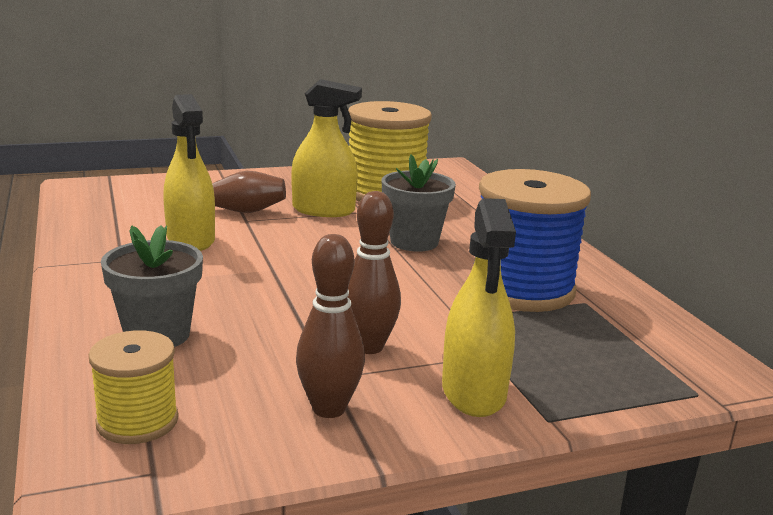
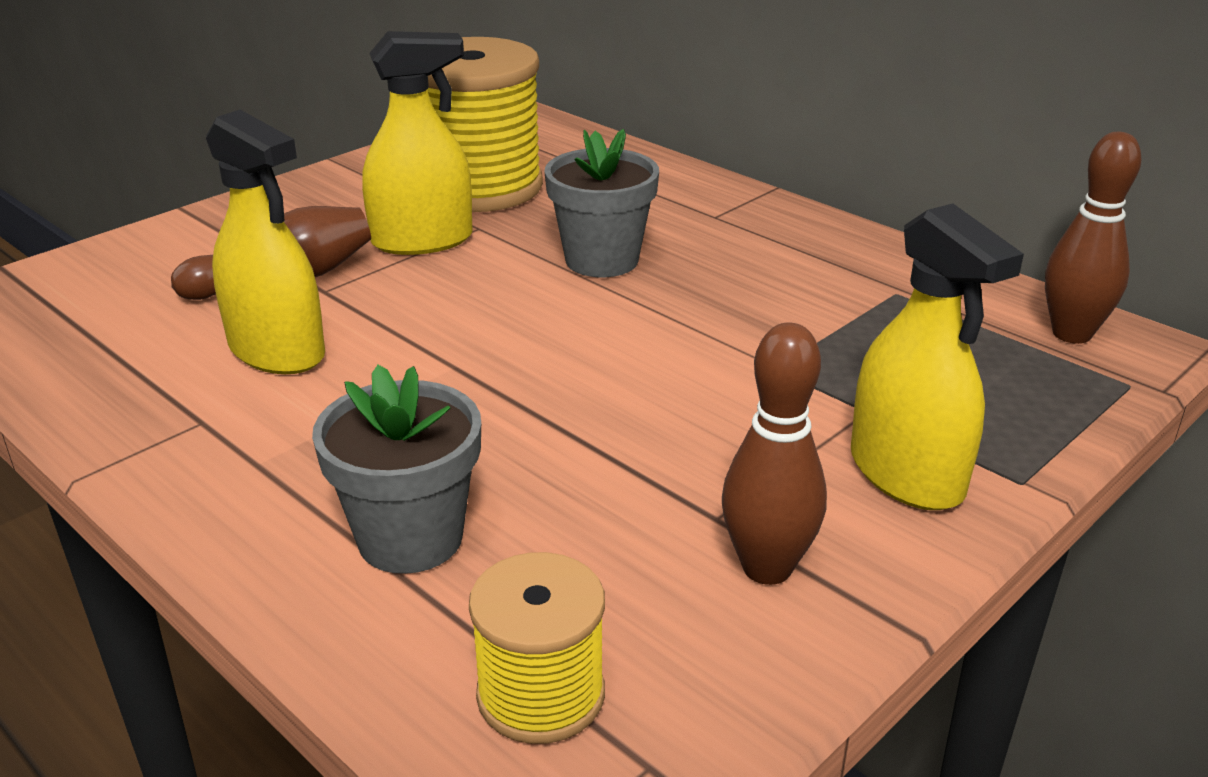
camera: 25 degrees left, 10 degrees up
(368, 347) = (716, 451): brown bowling pin -> brown bowling pin (1071, 334)
(522, 289) = (807, 296): blue spool -> none

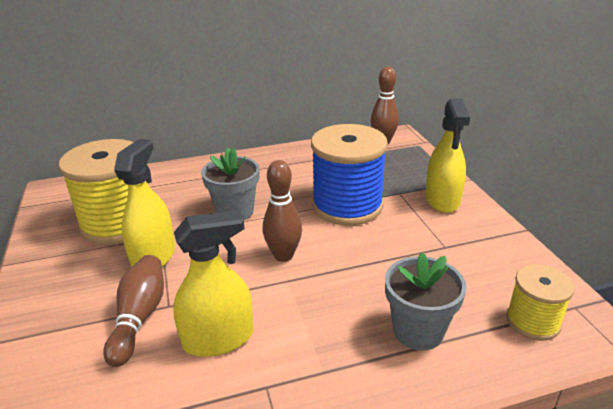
camera: 60 degrees left, 0 degrees up
(742, 360) = (347, 206): none -> blue spool
(767, 568) = (480, 246): brown bowling pin -> brown bowling pin (283, 255)
(906, 474) = (442, 200): yellow spray bottle -> yellow spray bottle turned 90 degrees clockwise

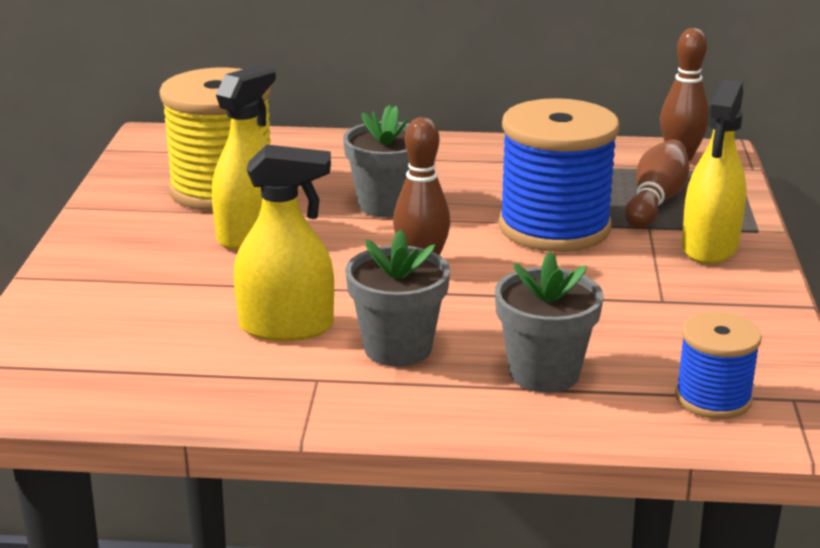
camera: 20 degrees right, 5 degrees down
(140, 317) = (204, 288): brown bowling pin -> brown bowling pin (655, 201)
(308, 336) = (398, 348): none -> grey flower pot
(532, 321) = (713, 398): yellow spool -> blue spool

